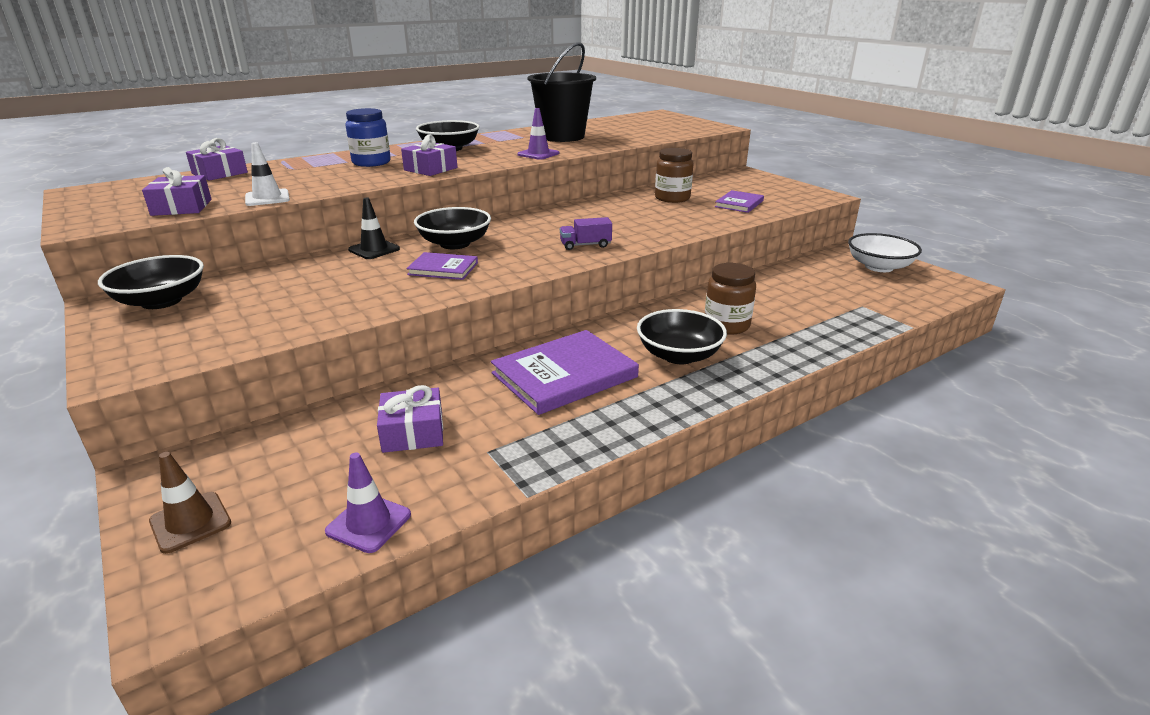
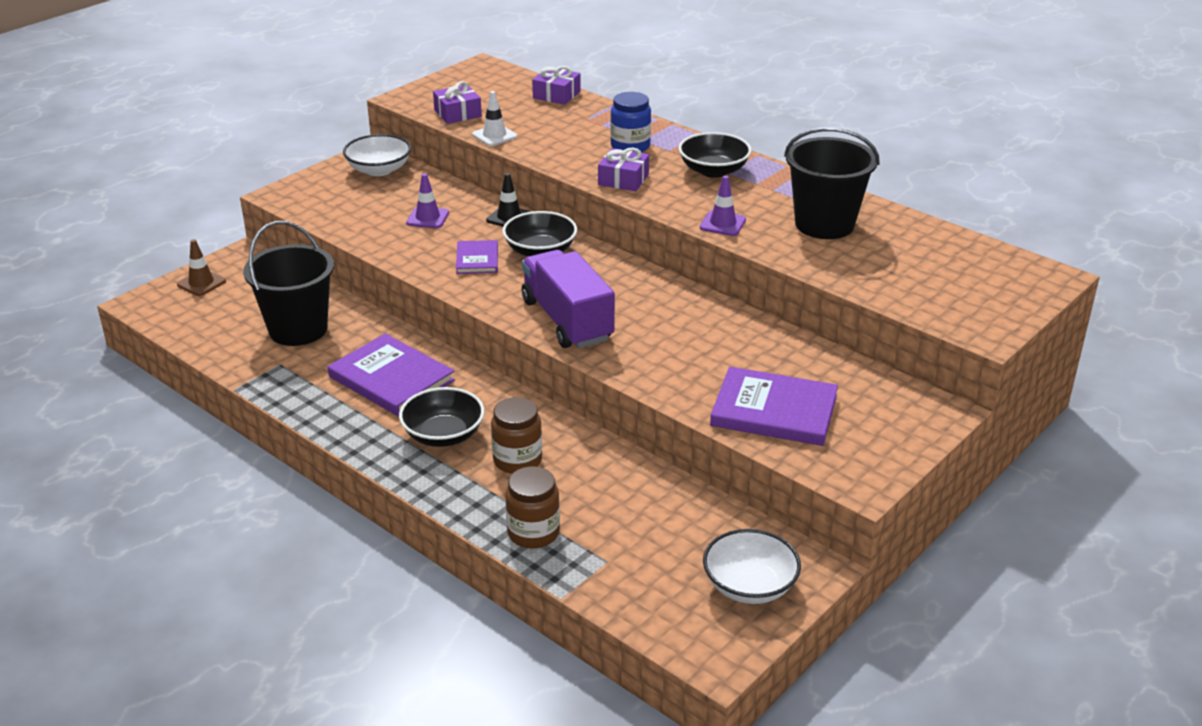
camera: 75 degrees right, 5 degrees up
(161, 301) = (379, 170): black bowl -> white bowl
(368, 523) = (204, 338): purple traffic cone -> purple traffic cone (428, 218)
(413, 432) = (298, 329): purple gift -> black bucket
(585, 245) = (567, 320): purple truck -> purple truck, size x2.35
(672, 198) = (767, 358): brown jar -> brown jar (533, 533)
(739, 204) = (774, 411): purple book -> purple book, size x1.81

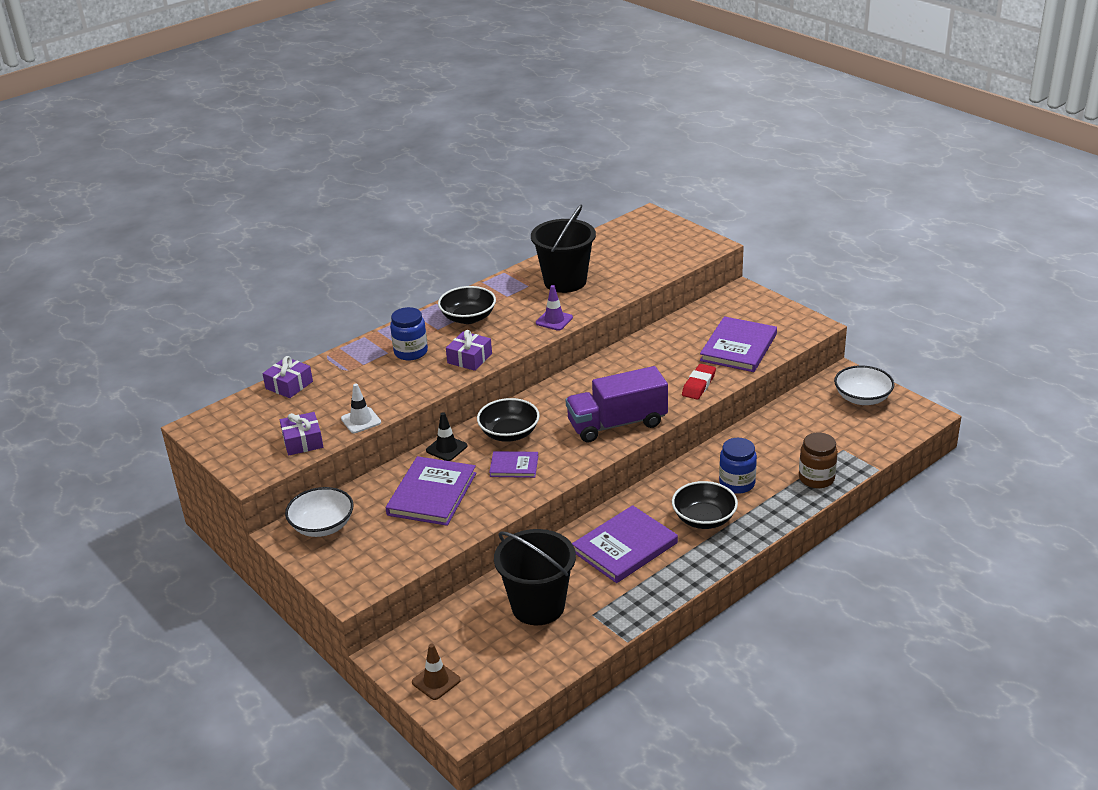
camera: 80 degrees left, 0 degrees up
(428, 218) = (432, 494): purple traffic cone -> purple book
(517, 460) = (737, 483): brown jar -> blue jar
(667, 379) = (698, 385): none -> red eraser

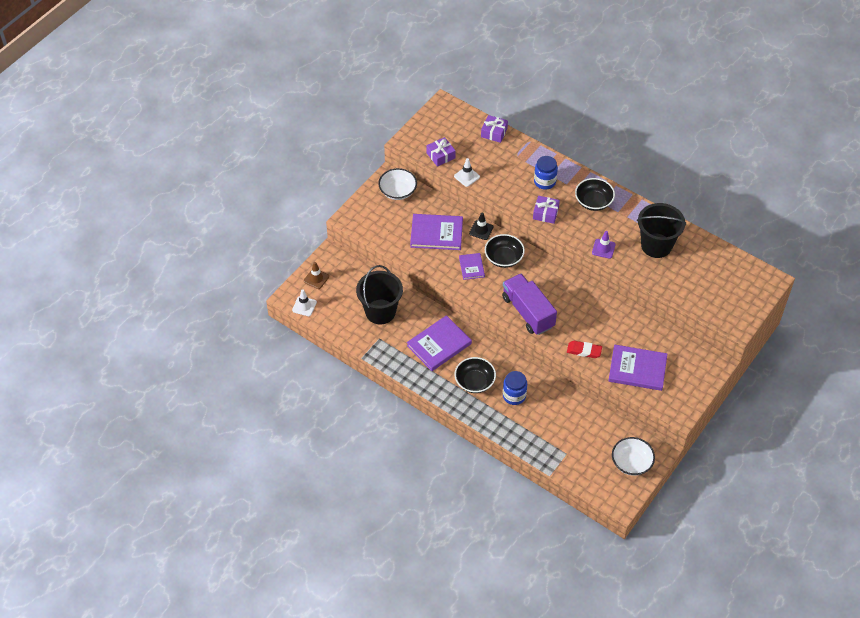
camera: 75 degrees right, 20 degrees up
(492, 705) = (304, 306): none -> white traffic cone
(625, 547) = (439, 345): purple book -> purple book turned 75 degrees counterclockwise
(816, 478) = (530, 440): brown jar -> none

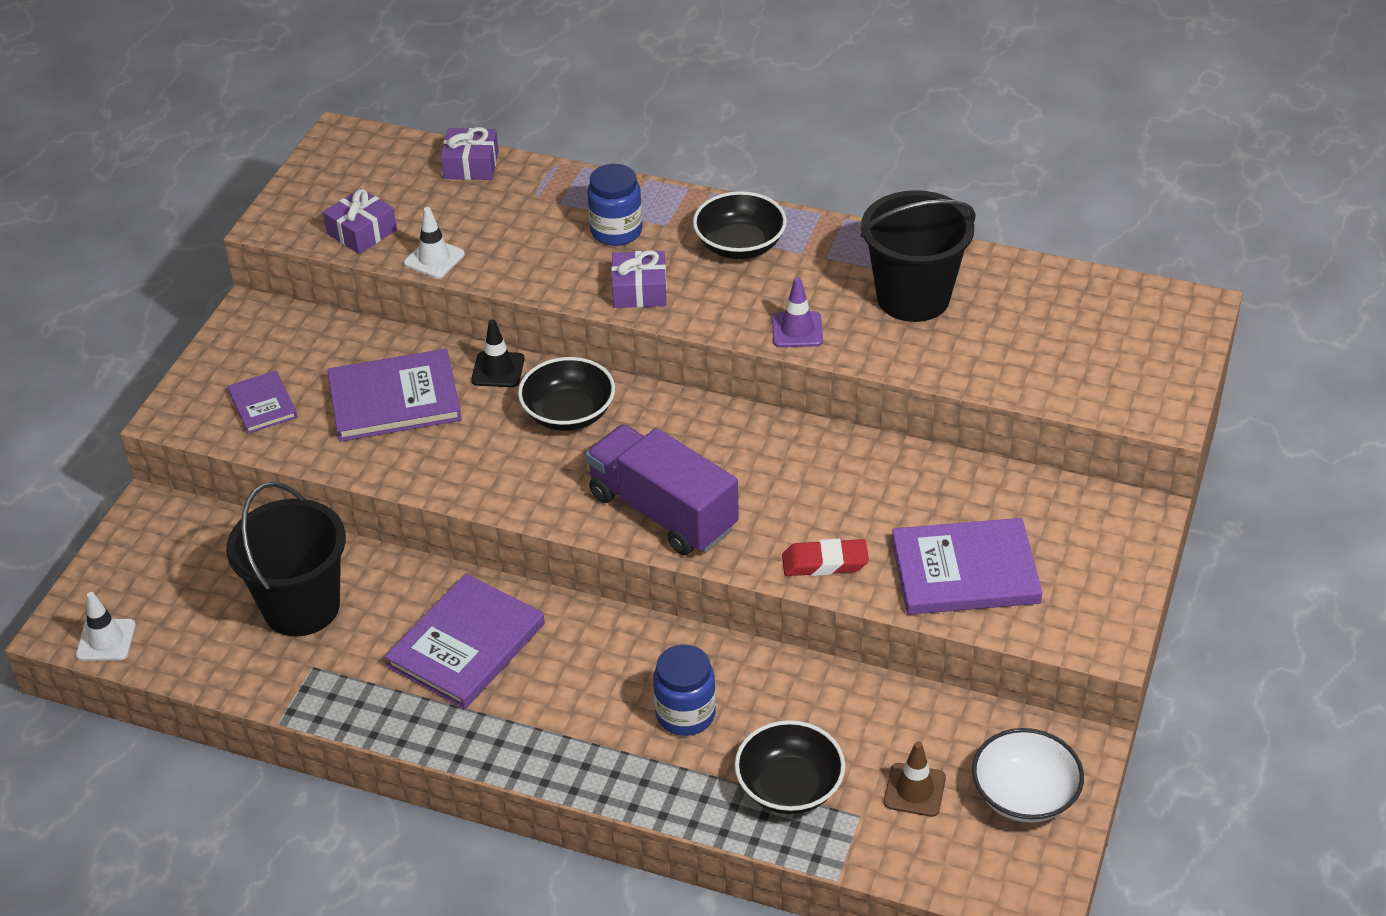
camera: 15 degrees left, 10 degrees down
(316, 278) = (124, 572): brown traffic cone -> brown traffic cone (914, 790)
(398, 191) = (279, 336): white bowl -> none
(471, 267) = (498, 449): purple book -> purple book (263, 404)
(474, 382) = (578, 707): black bowl -> black bowl (789, 786)

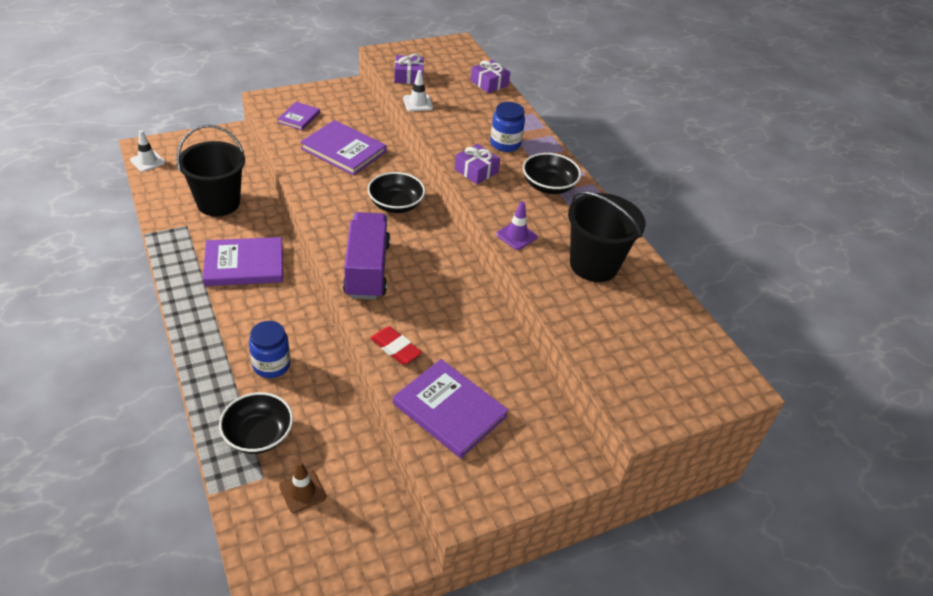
camera: 40 degrees right, 0 degrees up
(498, 370) = (397, 169): black traffic cone -> none
(1024, 795) = (343, 547): white bowl -> none

